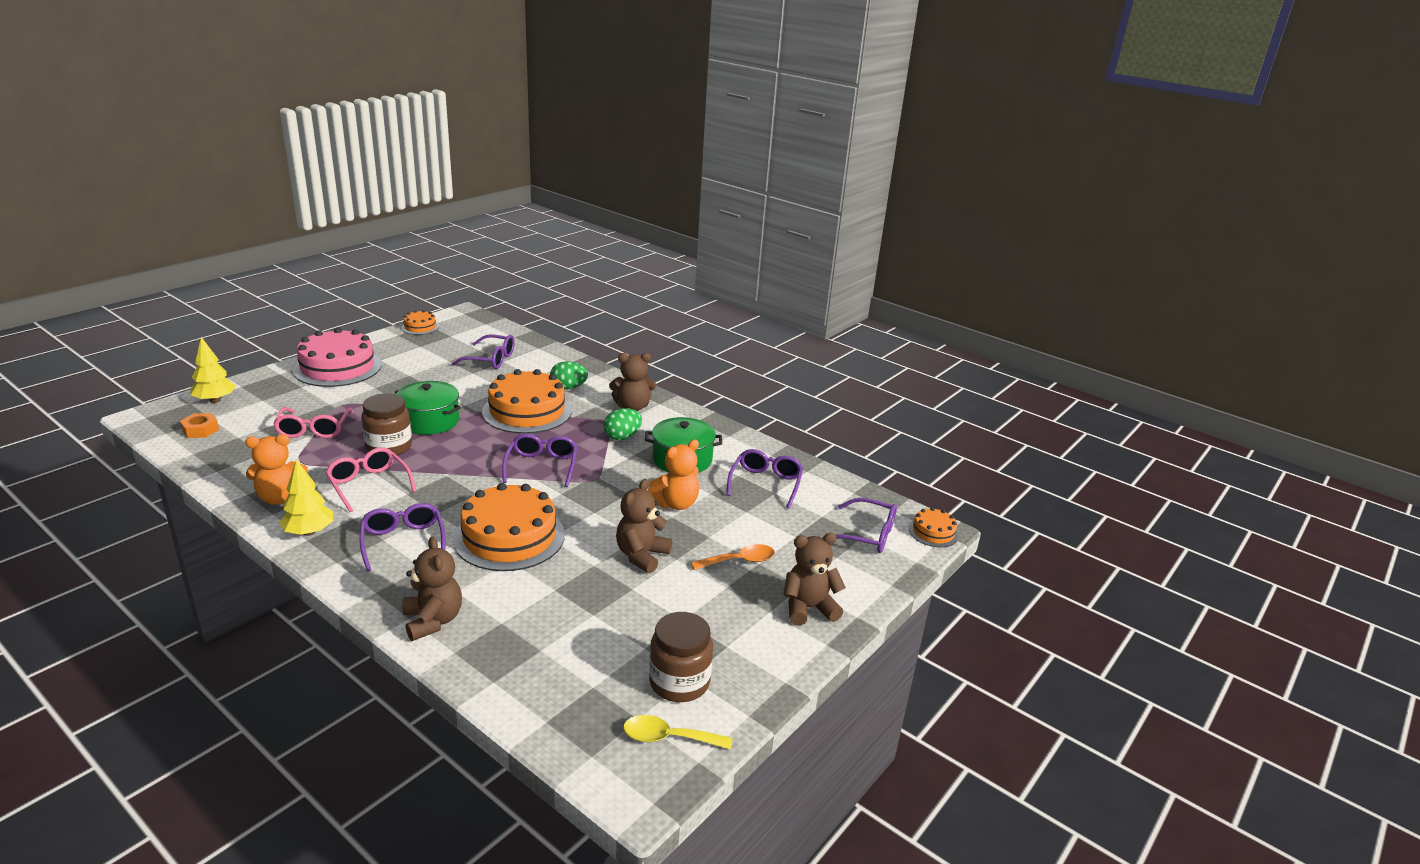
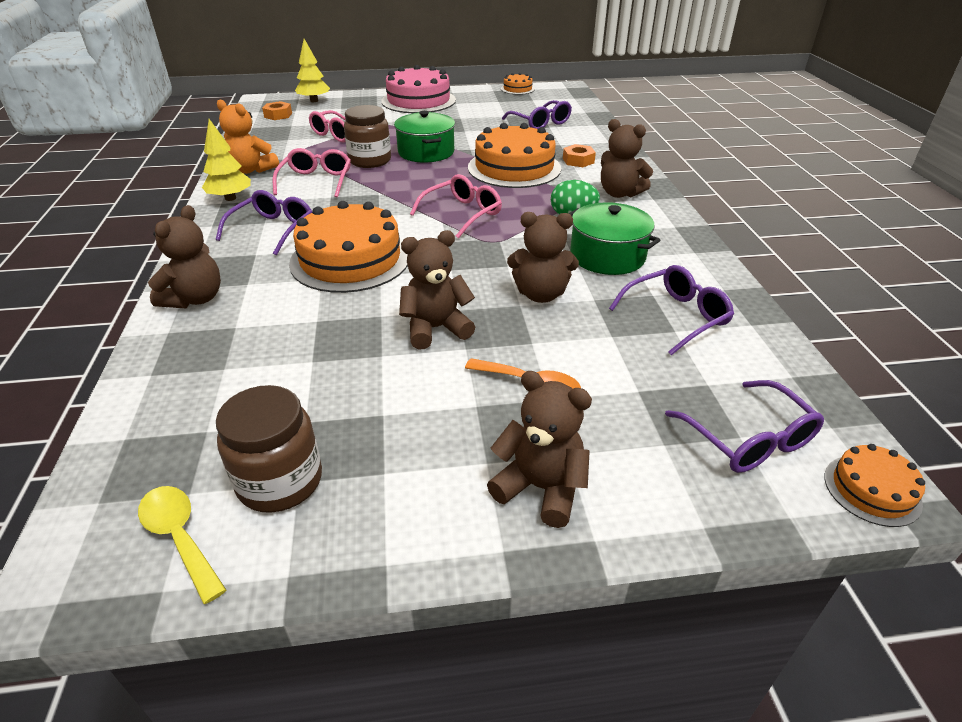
camera: 45 degrees right, 10 degrees up
(541, 466) = (462, 214): purple glasses -> pink glasses
(568, 388) = (578, 161): green egg -> orange nut
(675, 504) = (540, 294): orange teddy bear -> brown teddy bear

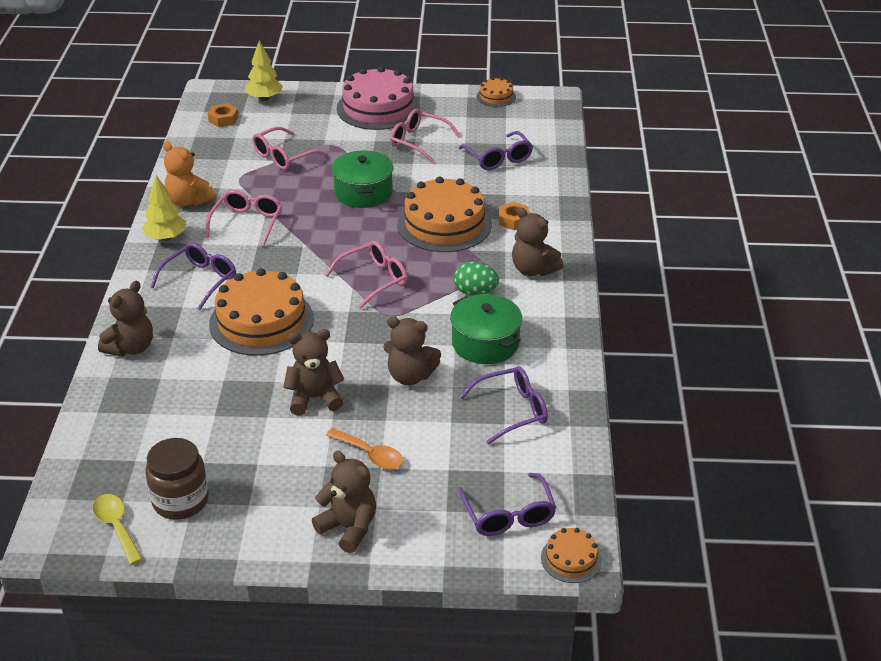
camera: 10 degrees right, 0 degrees up
(370, 161) = (304, 199): brown jar -> none
(464, 117) = (419, 142): none -> pink glasses

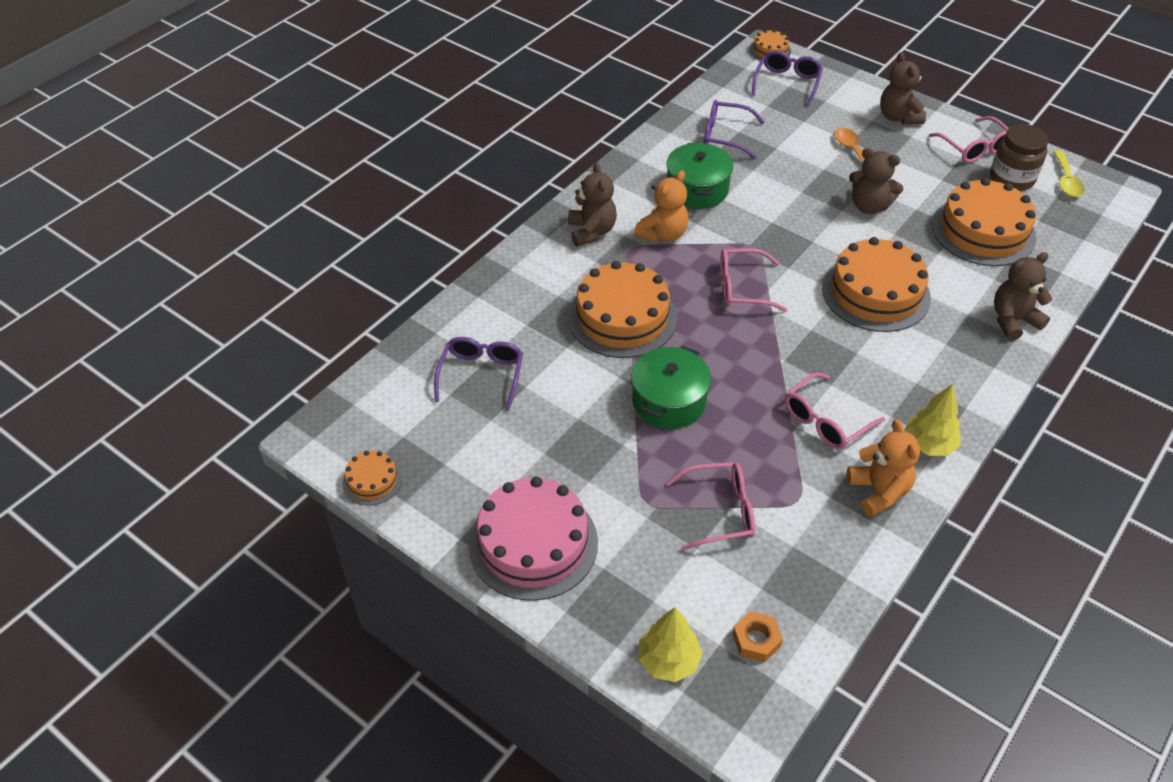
camera: 145 degrees left, 10 degrees up
(189, 422) = (983, 231): none -> orange cake
(200, 280) = (915, 366): purple glasses -> none
(410, 376) = (779, 190): brown teddy bear -> none
(419, 142) = (540, 449): pink glasses -> pink glasses (974, 147)
(475, 292) = (663, 234): green egg -> orange teddy bear
(513, 220) = (553, 289): orange nut -> none

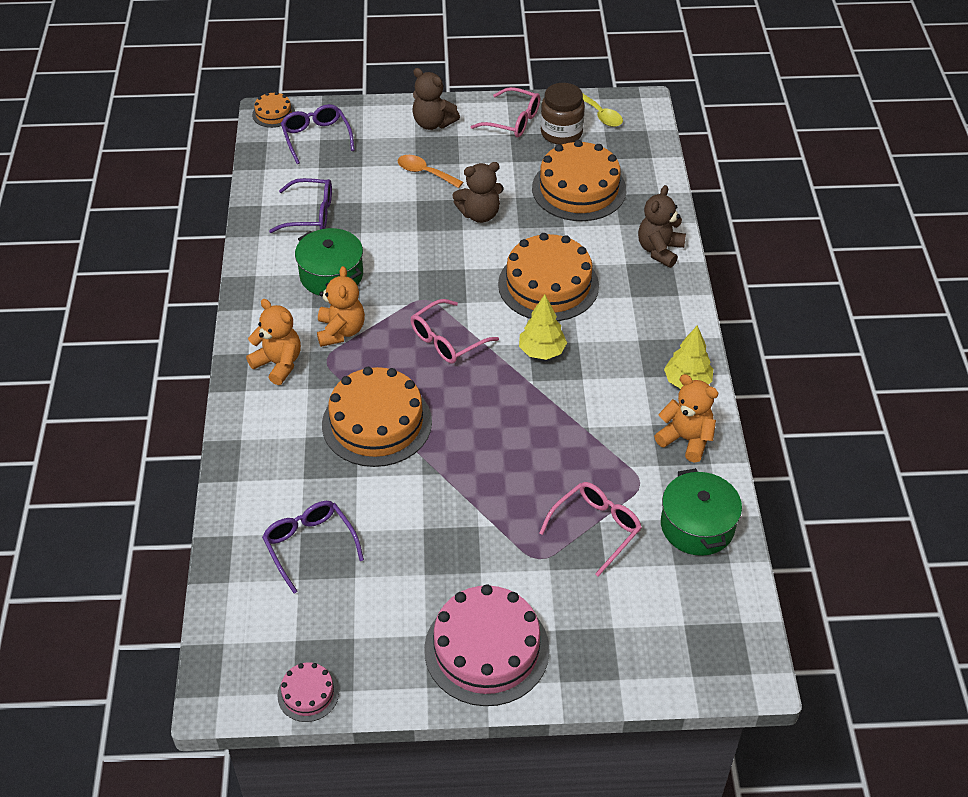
camera: 40 degrees left, 0 degrees up
(372, 480) = (308, 693): orange cake -> pink cake
(591, 231) = (278, 364): brown teddy bear -> orange teddy bear
(668, 661) = (663, 662): yellow tree -> yellow tree (542, 351)
(669, 401) = (479, 468): green pot -> green pot (697, 526)
(725, 136) = (310, 214): purple glasses -> purple glasses turned 150 degrees counterclockwise
(756, 640) = (705, 603): orange nut -> none
(826, 420) = (604, 409): pink glasses -> none

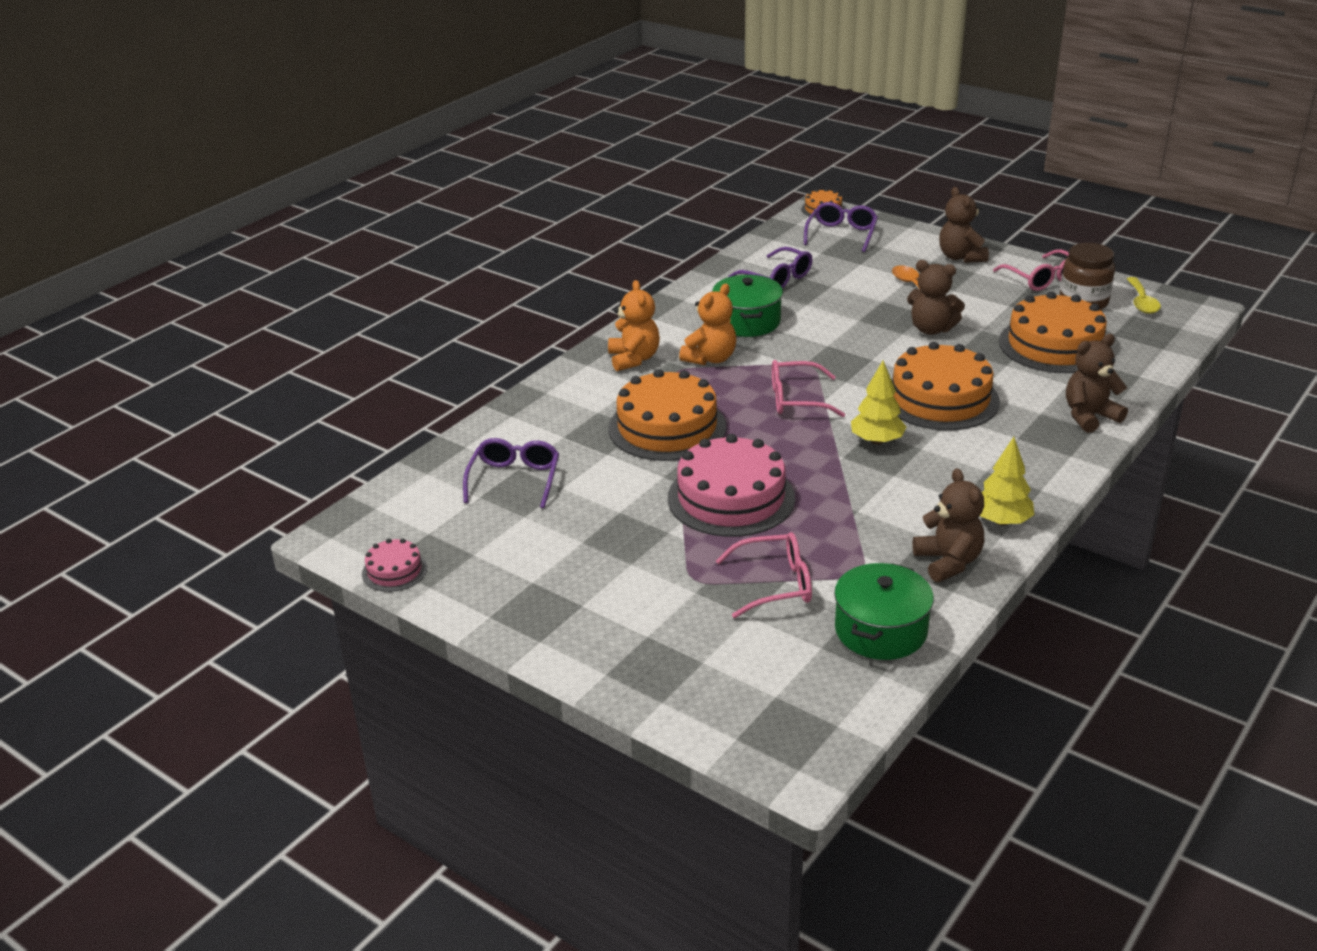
camera: 40 degrees right, 15 degrees down
(486, 649) = (570, 617): pink cake -> pink cake (731, 498)
(686, 439) = (948, 562): orange teddy bear -> brown teddy bear

